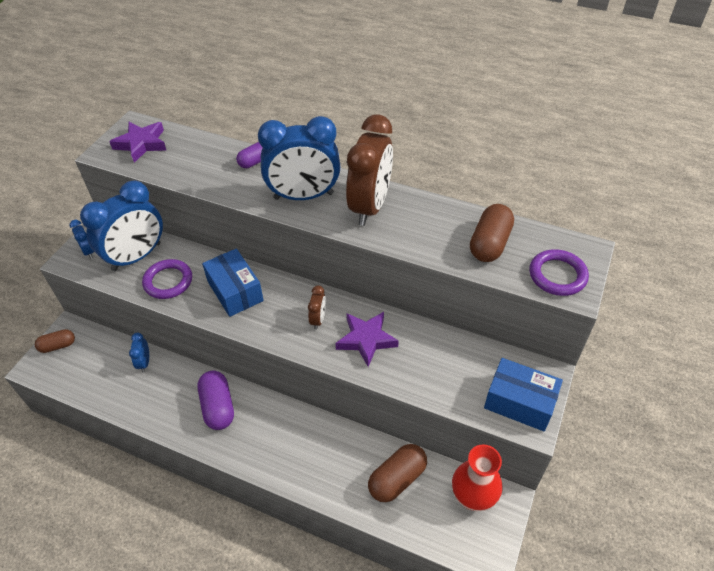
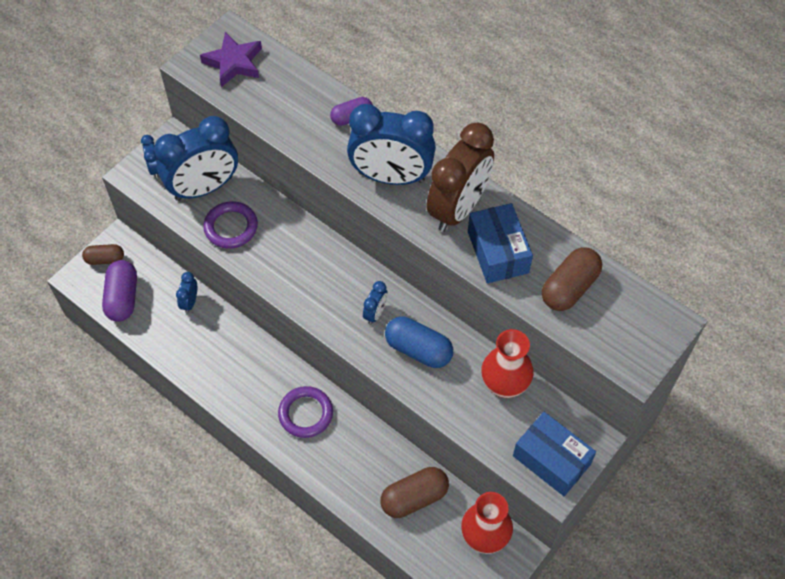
camera: 15 degrees right, 10 degrees up
(218, 407) = (254, 372): purple capsule -> purple capsule (123, 298)
(235, 291) = (298, 257): blue box -> blue box (498, 252)
(318, 319) = (375, 313): brown clock -> blue clock
(366, 339) = (418, 349): purple star -> blue capsule
(452, 349) = (504, 385): none -> red vase
(557, 275) = (625, 344): purple ring -> purple ring (305, 413)

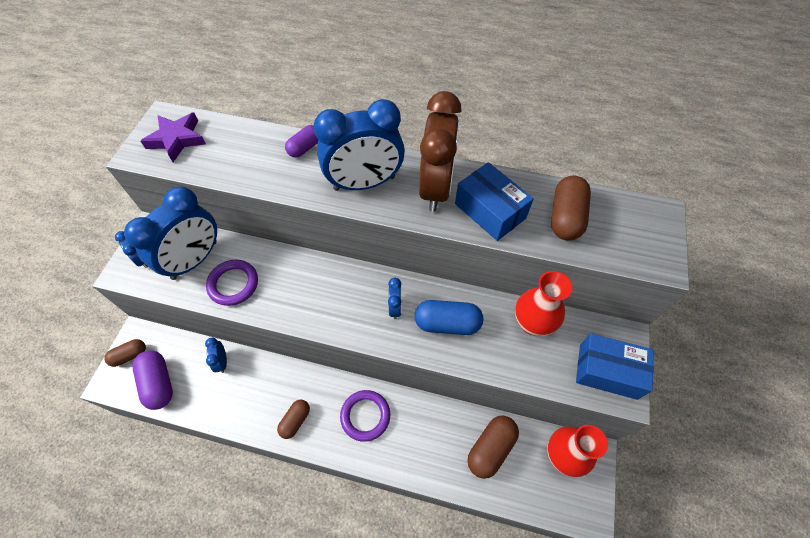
camera: 25 degrees left, 0 degrees up
(236, 388) = (295, 421): none -> brown capsule

